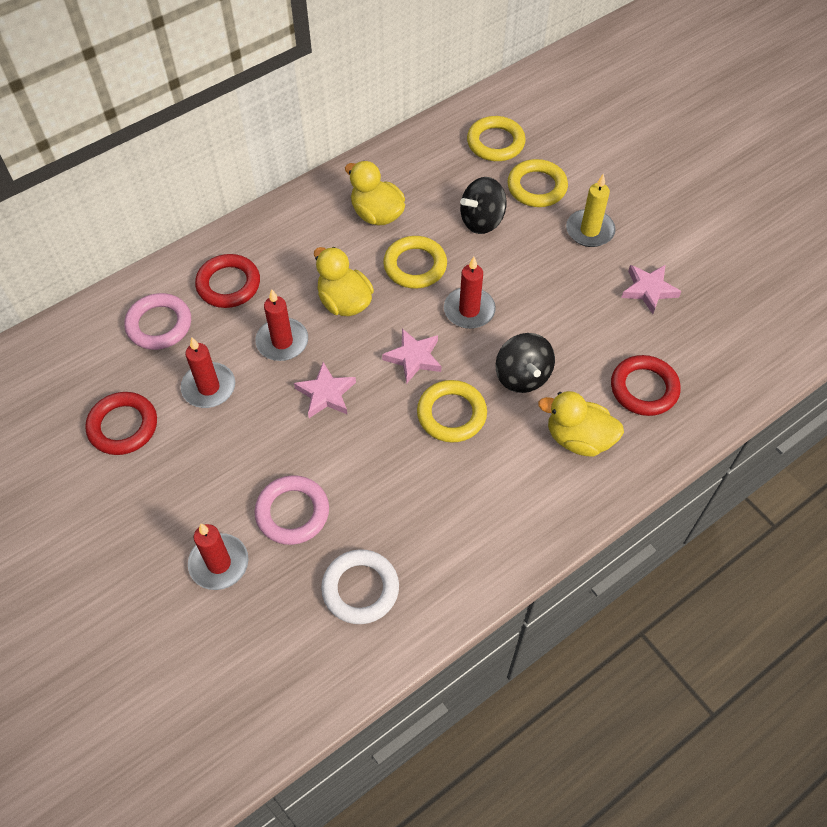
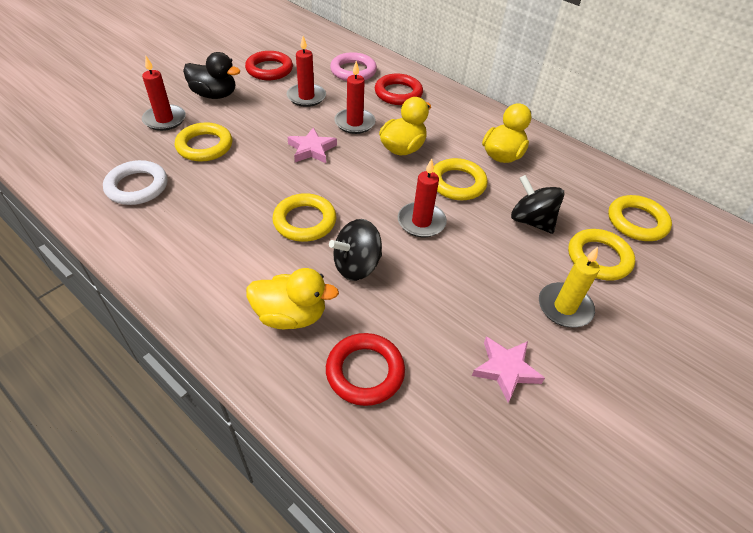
camera: 75 degrees right, 10 degrees down
(172, 499) = (214, 95): none -> black duck
(292, 512) = (204, 146): pink ring -> yellow ring
(414, 358) = (358, 192): pink star -> none
(578, 438) = (291, 315): yellow duck -> yellow duck turned 90 degrees clockwise

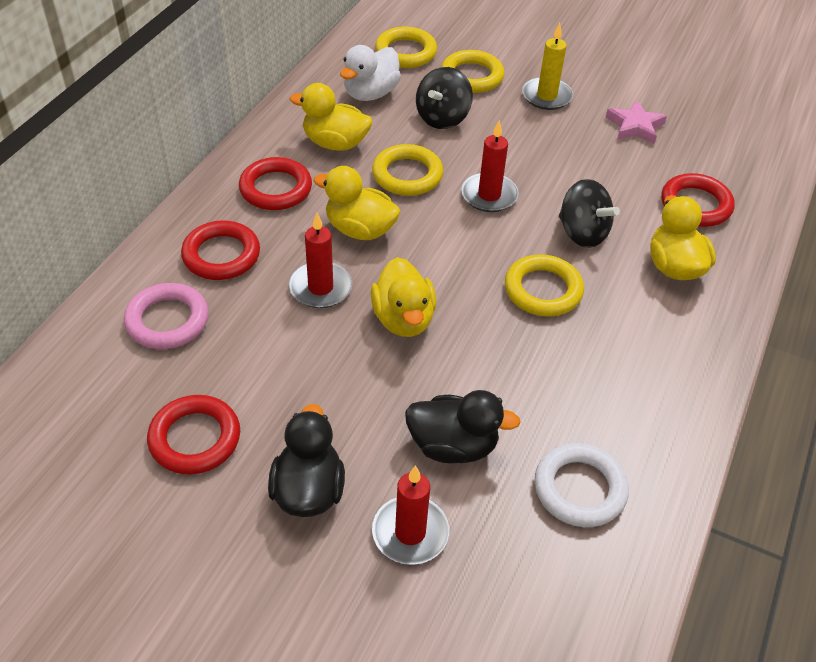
camera: 105 degrees left, 0 degrees up
(204, 146) = (453, 446): yellow ring -> black duck
(306, 97) = (270, 361): red candle -> none
(312, 149) = (403, 319): pink star -> yellow duck
(455, 121) = (276, 189): none -> red ring
(568, 186) = (370, 93): none -> white duck

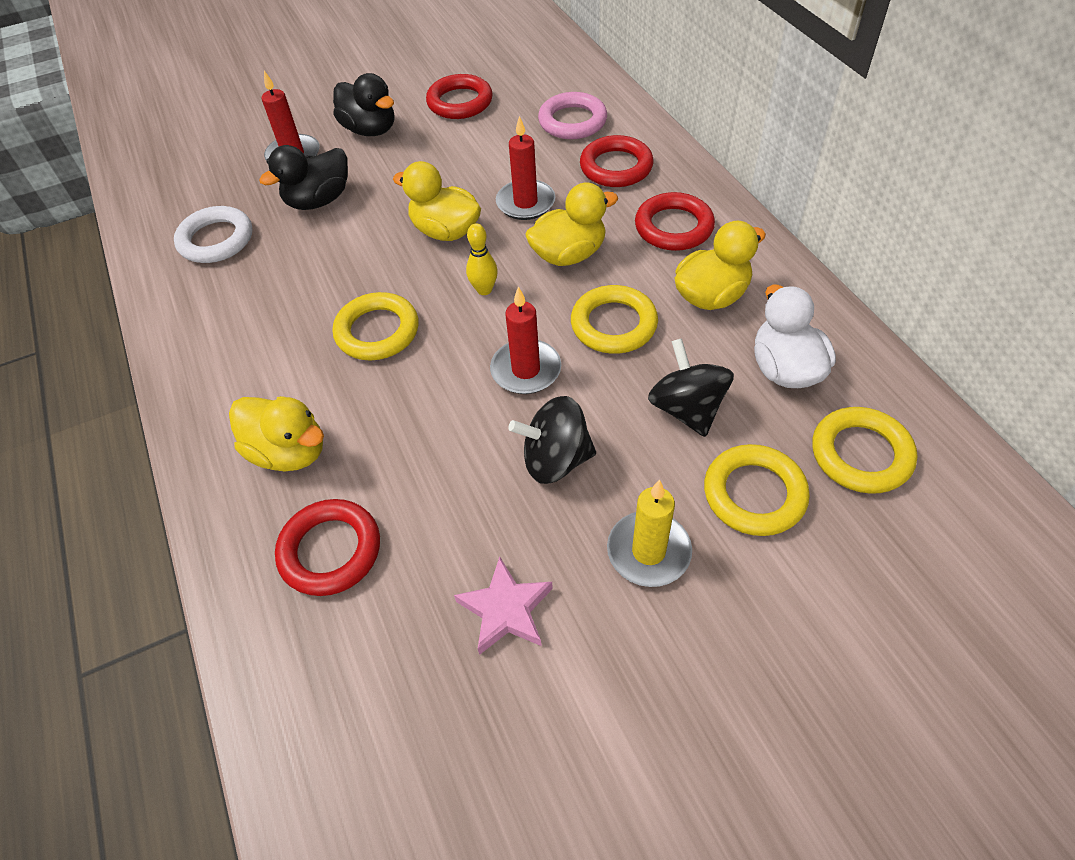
camera: 135 degrees right, 5 degrees up
(442, 256) = (484, 290): none -> yellow bowling pin
(582, 233) = (404, 409): black spinning top -> black spinning top (555, 460)

